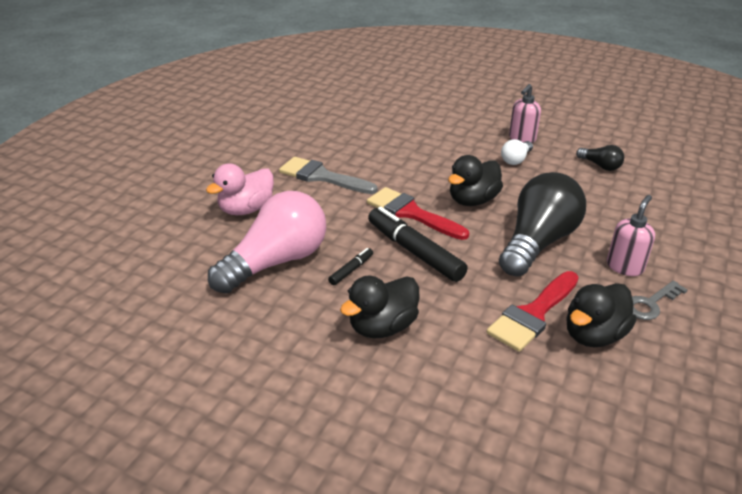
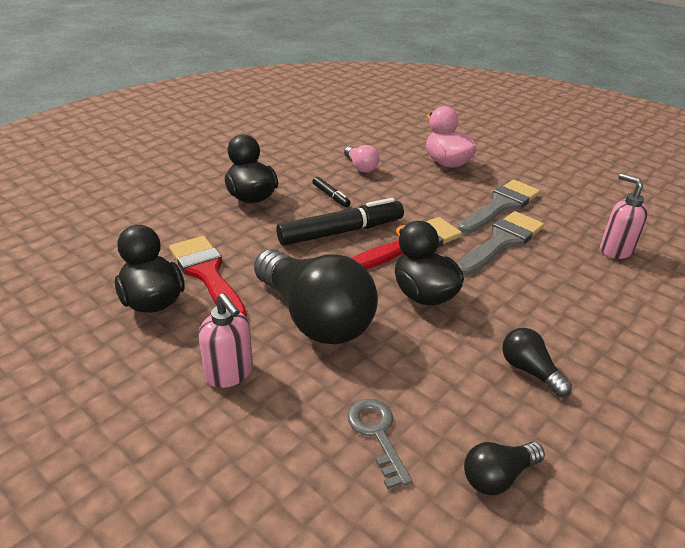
camera: 105 degrees right, 0 degrees up
(276, 262) = (361, 167): pink light bulb -> pink light bulb, size x0.45
(379, 174) = (501, 241): none -> grey brush
(516, 160) = (529, 370): white light bulb -> black light bulb
(522, 139) = (607, 404): pink soap dispenser -> pink soap dispenser (615, 250)
(650, 303) = (157, 364): grey key -> grey key (377, 434)

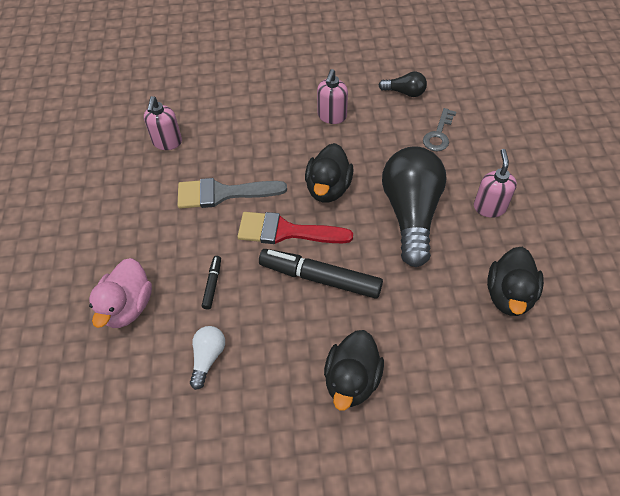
camera: 135 degrees left, 20 degrees up
(207, 274) = (455, 298): red brush -> none
(331, 196) = (281, 330): black marker -> black marker (212, 284)
(361, 167) = (208, 358): pink light bulb -> white light bulb
(501, 206) = (170, 224): grey brush -> none
(529, 370) = (332, 116): black light bulb -> pink soap dispenser

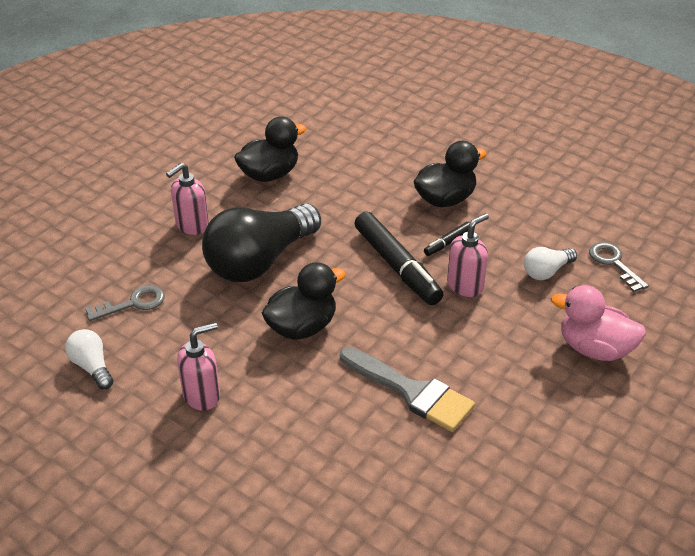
camera: 140 degrees left, 15 degrees down
(127, 306) = (594, 349): pink duck -> pink duck turned 120 degrees counterclockwise
(159, 411) = (614, 263): none -> grey key
(167, 142) = (421, 501): pink soap dispenser -> pink soap dispenser (465, 285)
(212, 284) = (498, 318): black marker -> black marker (448, 243)
(286, 231) = (386, 317): red brush -> none
(405, 92) = (92, 367): black light bulb -> white light bulb

